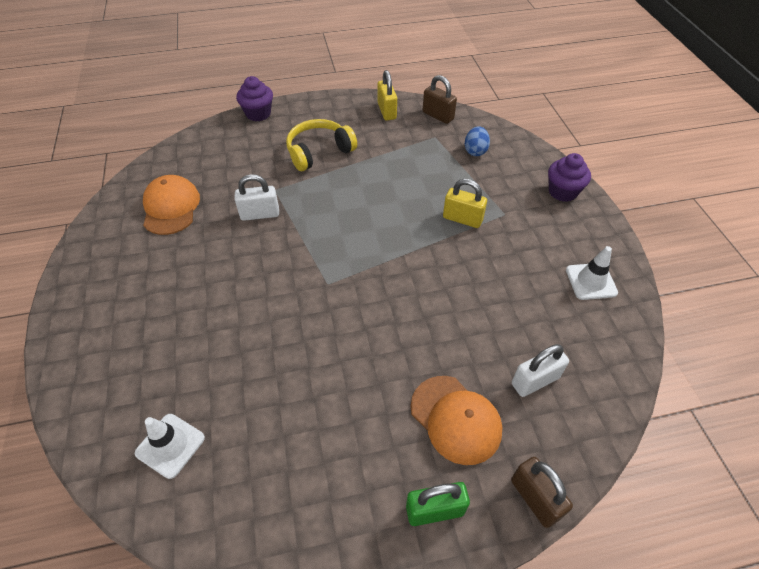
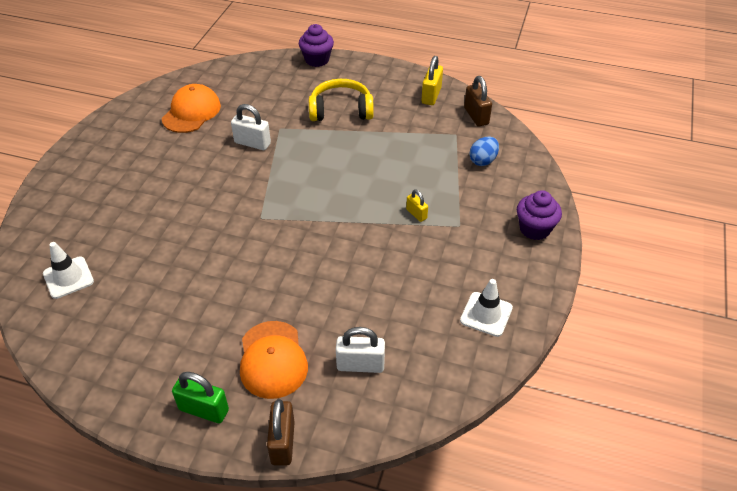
camera: 30 degrees right, 5 degrees down
(462, 219) = (416, 214): yellow padlock -> yellow padlock, size x0.61

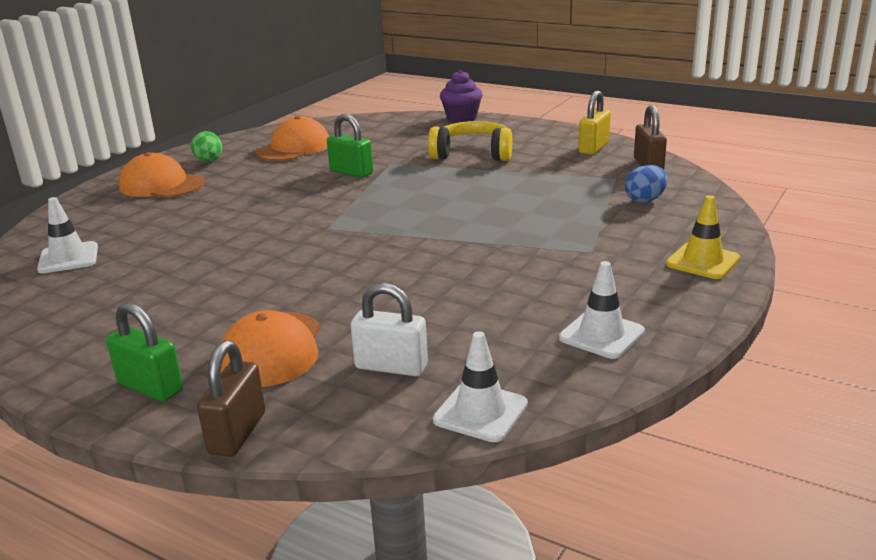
camera: 15 degrees right, 20 degrees down
(100, 174) = (162, 185): none -> orange cap
(126, 137) = (209, 161): none -> green egg
(252, 143) = (351, 172): white padlock -> green padlock
(416, 214) = (534, 238): yellow padlock -> none
(430, 398) = (480, 412): none -> white traffic cone
(534, 229) = (702, 261): purple cupcake -> yellow traffic cone

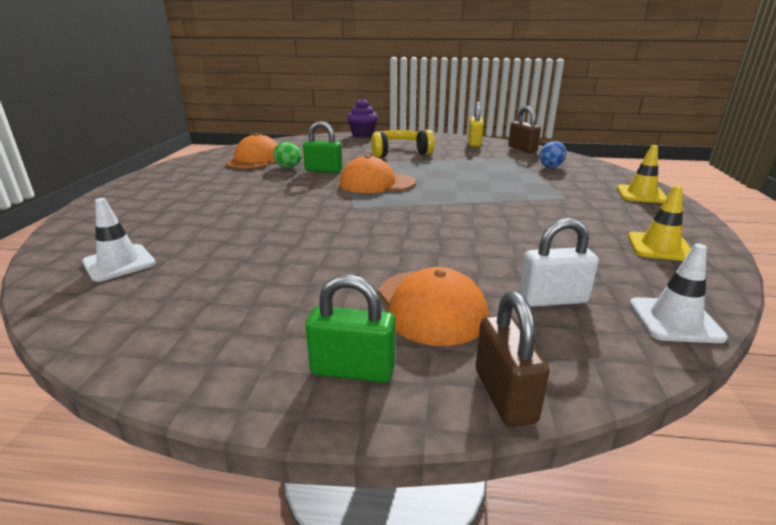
camera: 25 degrees left, 0 degrees up
(162, 185) = (161, 194): orange cap -> orange cap (377, 183)
(209, 161) = (189, 174): green egg -> green egg (289, 167)
(601, 335) = (659, 247): white traffic cone -> yellow traffic cone

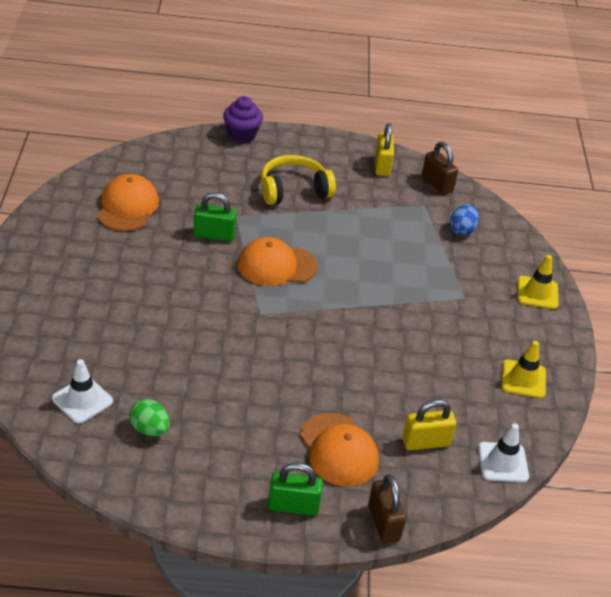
camera: 10 degrees left, 15 degrees up
(289, 167) = (173, 227): green egg -> green egg (149, 429)
(553, 299) = (425, 442): white padlock -> yellow padlock

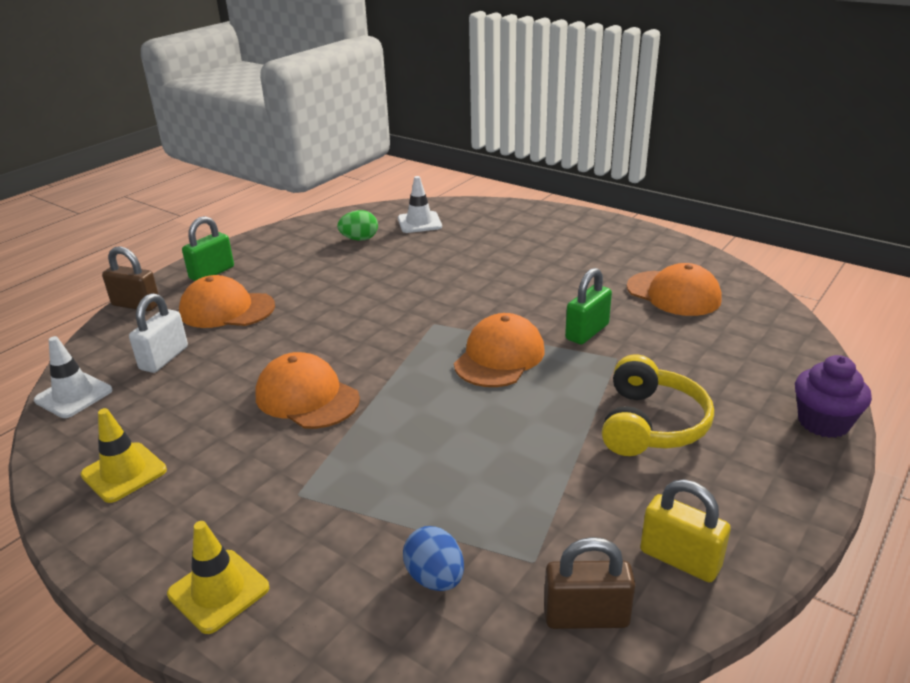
camera: 130 degrees right, 10 degrees down
(394, 337) = (307, 397): none -> orange cap
(425, 442) = (164, 358): yellow padlock -> white padlock

